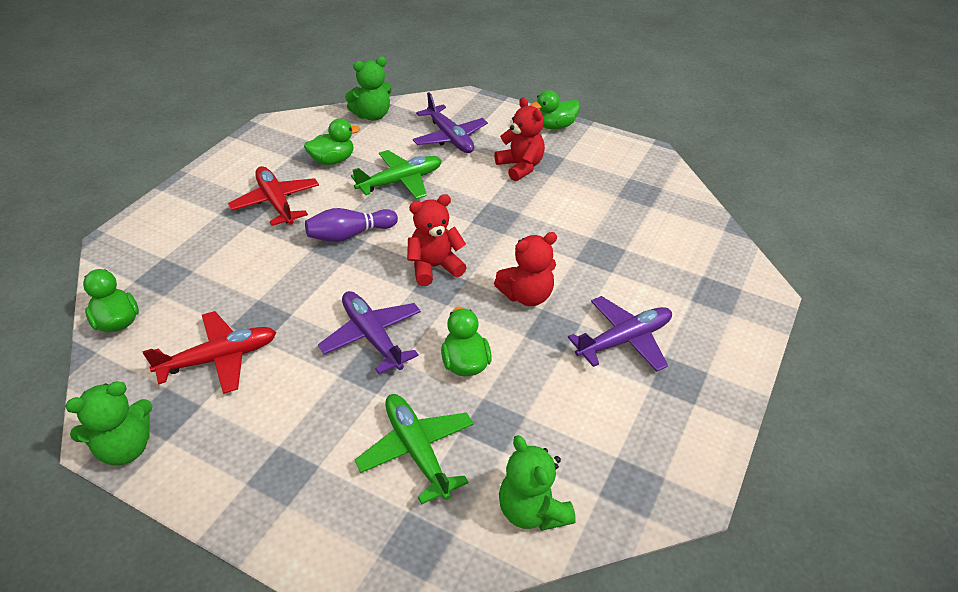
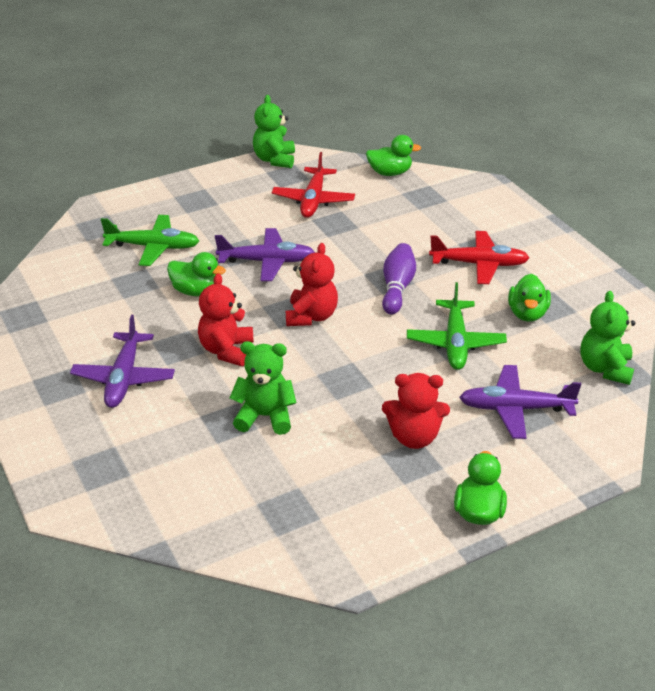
camera: 125 degrees right, 5 degrees down
(532, 510) = (62, 271): green teddy bear -> green teddy bear (265, 416)

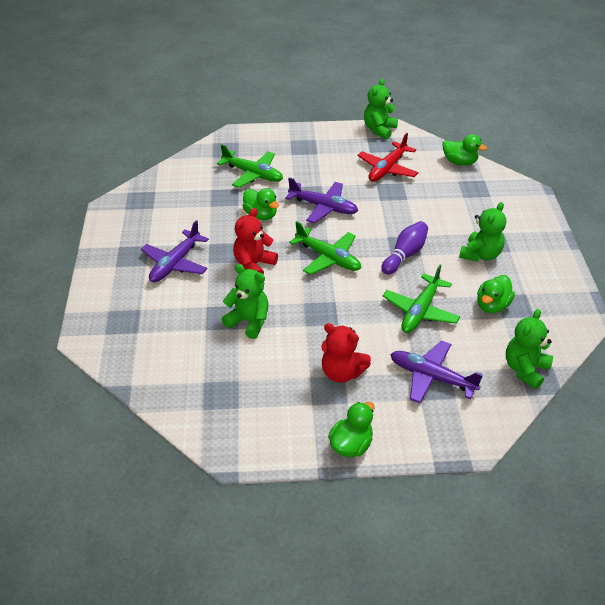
camera: 25 degrees right, 5 degrees up
(311, 316) = (328, 258): red teddy bear -> green plane
(479, 264) = (480, 255): red plane -> green teddy bear

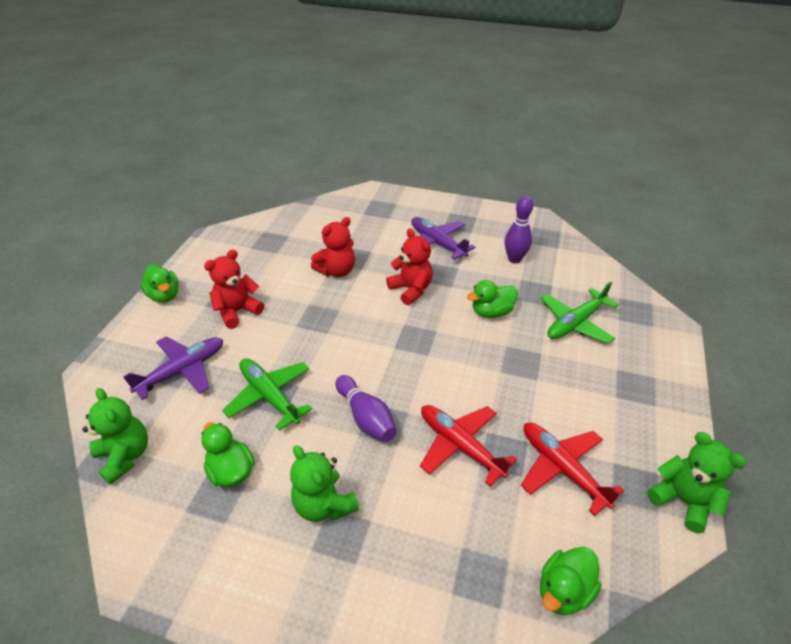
camera: 110 degrees right, 0 degrees up
(182, 213) = (514, 259): none -> purple bowling pin
(249, 321) = (337, 271): green teddy bear -> red teddy bear
(323, 207) = (489, 368): purple plane -> none
(328, 258) = (395, 346): green plane -> none
(398, 209) = (460, 446): none -> red plane

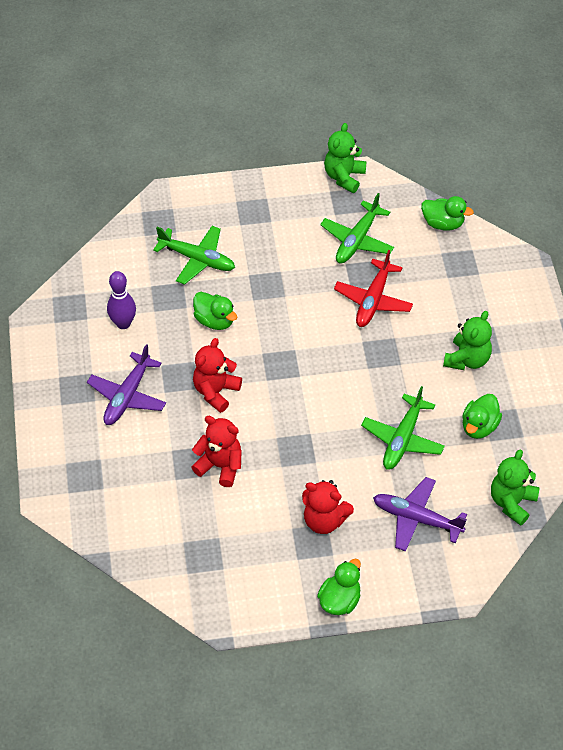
camera: 115 degrees left, 10 degrees up
(366, 417) = (383, 366): purple bowling pin -> none
(562, 469) = (357, 240): red plane -> green plane

